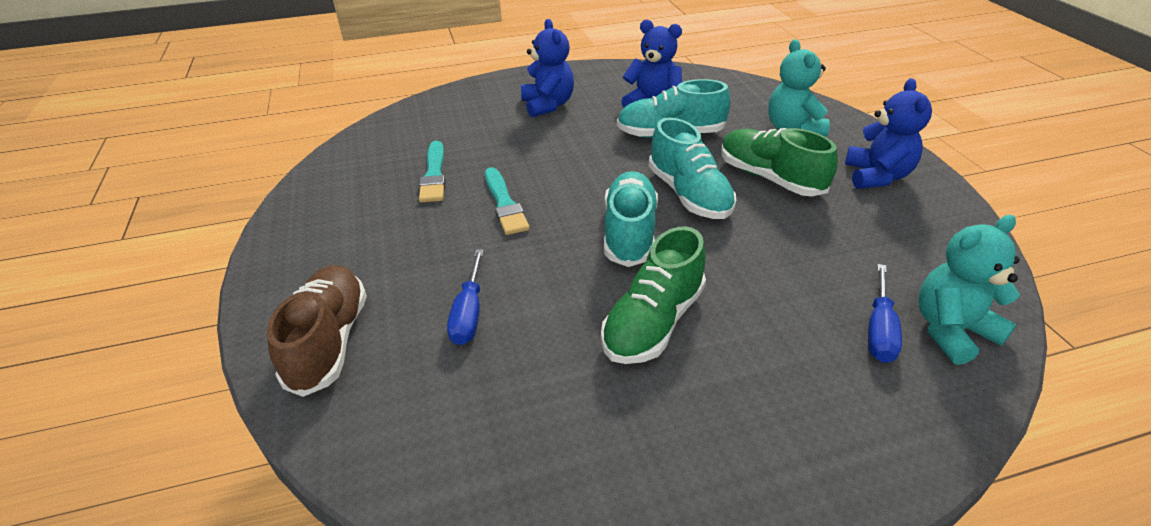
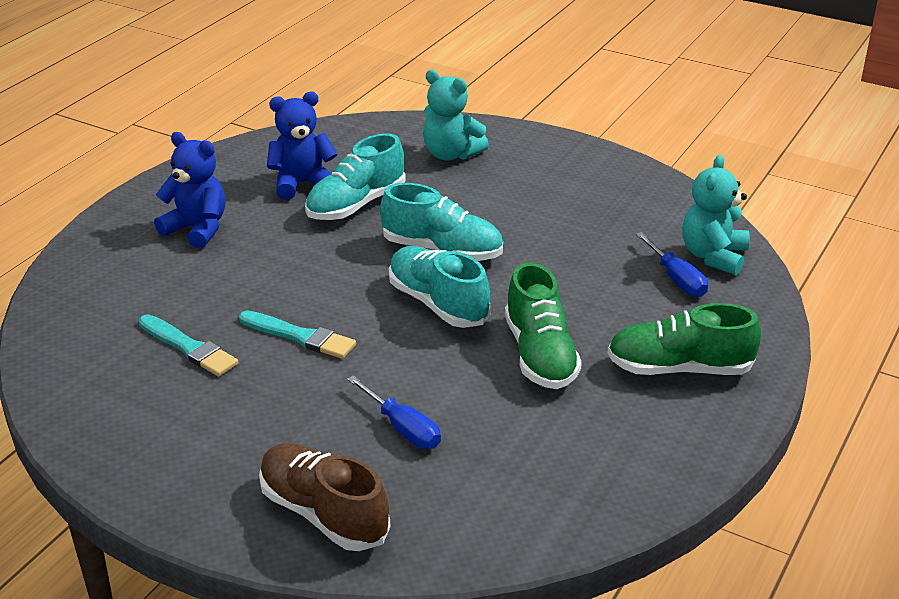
camera: 45 degrees left, 5 degrees down
(770, 178) = (485, 206): green shoe -> green shoe (679, 368)
(876, 176) = (558, 168): blue teddy bear -> none

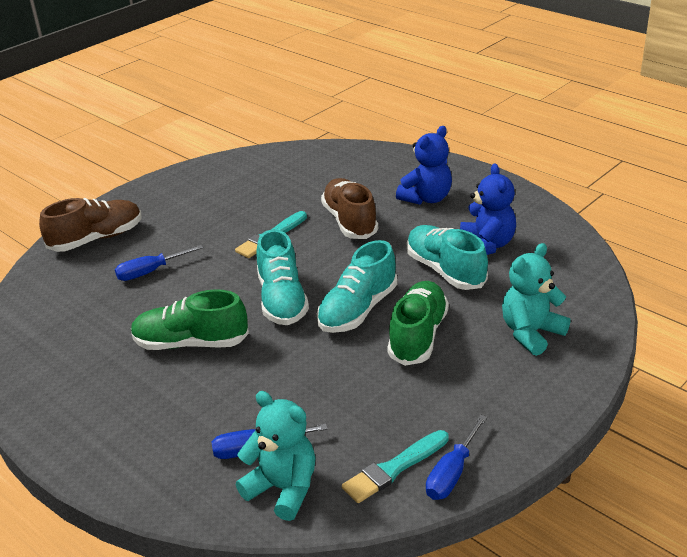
camera: 105 degrees right, 0 degrees up
(189, 348) = (279, 196): turquoise brush -> turquoise brush (394, 468)
(256, 279) = (350, 221): none -> brown shoe
(438, 303) = (282, 300): turquoise shoe -> turquoise shoe turned 105 degrees clockwise
(647, 180) = (452, 472): none -> blue screwdriver
(679, 368) = (130, 418): green shoe -> green shoe (418, 336)

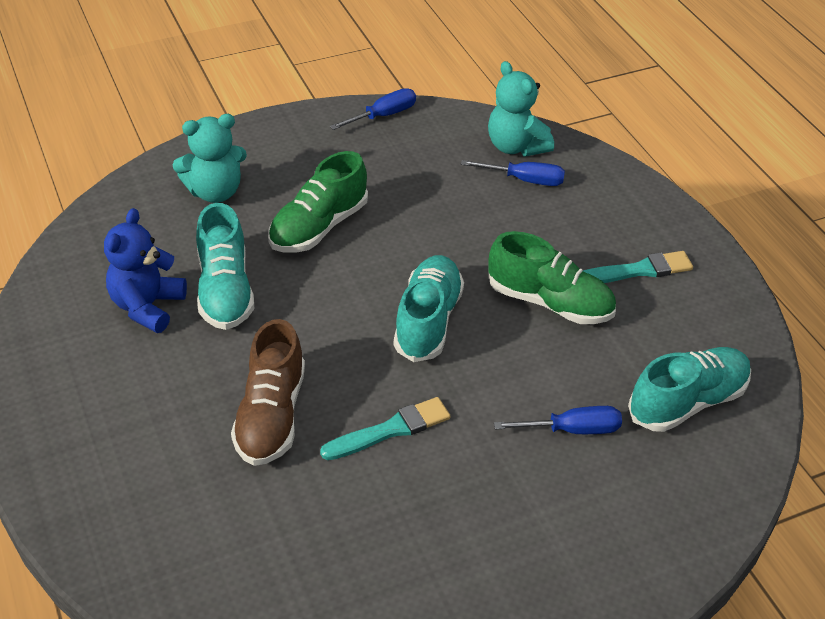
camera: 160 degrees left, 10 degrees up
(97, 239) = (639, 533): brown shoe -> none
(358, 310) = (355, 277): turquoise shoe -> turquoise shoe (687, 402)
(394, 468) = (423, 132): turquoise brush -> turquoise brush (638, 270)
(426, 198) = (139, 417): blue teddy bear -> none

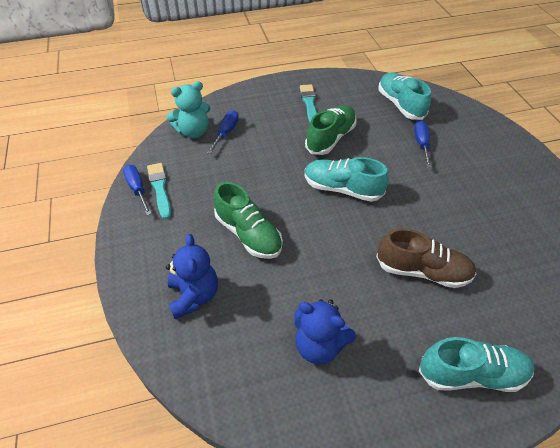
camera: 80 degrees left, 5 degrees up
(215, 192) = (194, 296): turquoise teddy bear -> blue teddy bear
(225, 290) = (306, 292): turquoise shoe -> turquoise shoe (471, 374)
(390, 430) = (428, 214): turquoise brush -> turquoise brush (160, 188)

